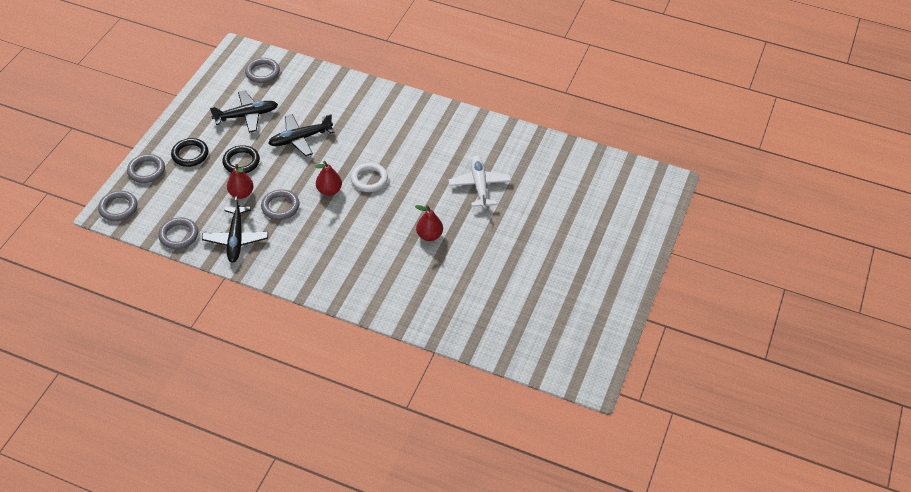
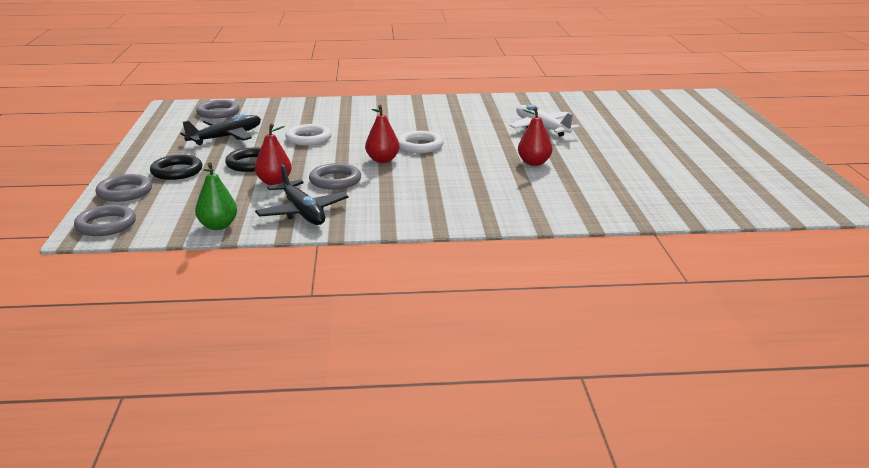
camera: 25 degrees left, 25 degrees down
(179, 235) = (218, 226): grey ring -> green pear
(300, 139) = (308, 138): black plane -> white ring

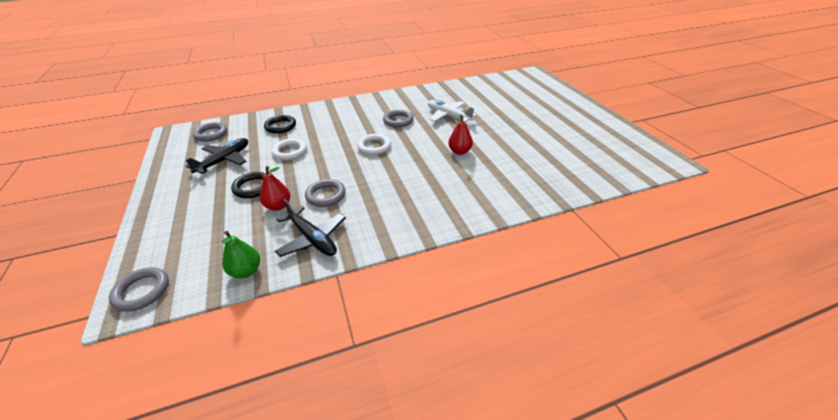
camera: 15 degrees left, 15 degrees up
(124, 192) = (151, 242): grey ring -> grey ring (398, 121)
(177, 171) = (193, 207): black ring -> black ring (280, 126)
(382, 160) = (353, 166): red pear -> none

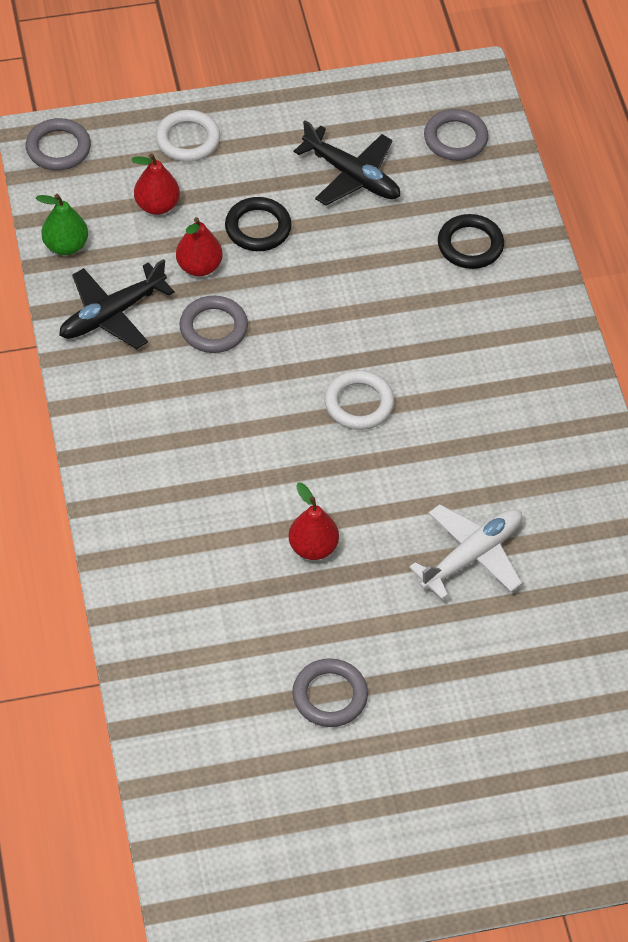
camera: 95 degrees right, 15 degrees up
(221, 230) = (157, 205): none -> red pear
(290, 152) = (365, 269): white ring -> white ring (188, 139)
(398, 121) = (463, 454): grey ring -> grey ring (330, 696)

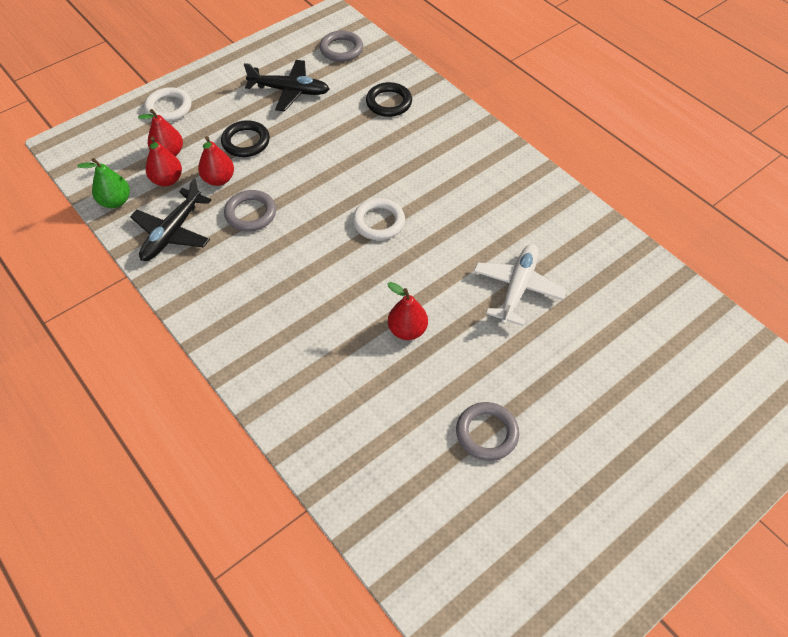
camera: 25 degrees left, 0 degrees up
(58, 148) = (79, 143): grey ring -> none
(138, 242) = (167, 180): none -> red pear

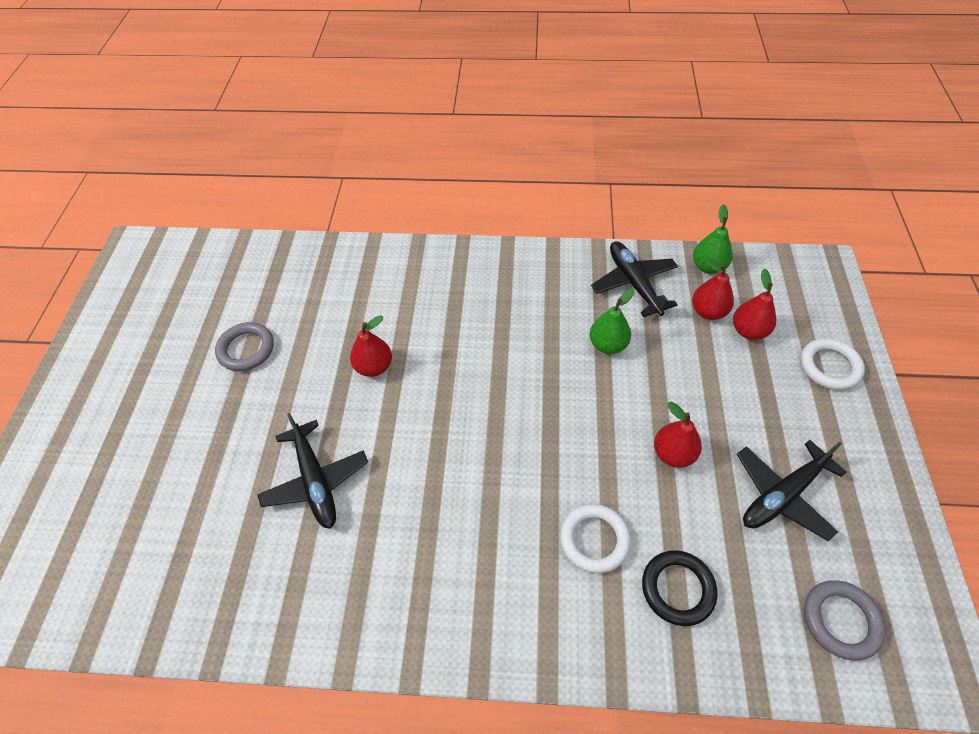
camera: 135 degrees right, 0 degrees up
(219, 179) = (676, 347): red pear -> red pear (673, 454)
(246, 142) = (717, 399): black ring -> none
(250, 213) = (608, 345): grey ring -> green pear
(379, 222) = (502, 432): white ring -> white ring (594, 540)
(517, 288) = (315, 480): white plane -> black plane

